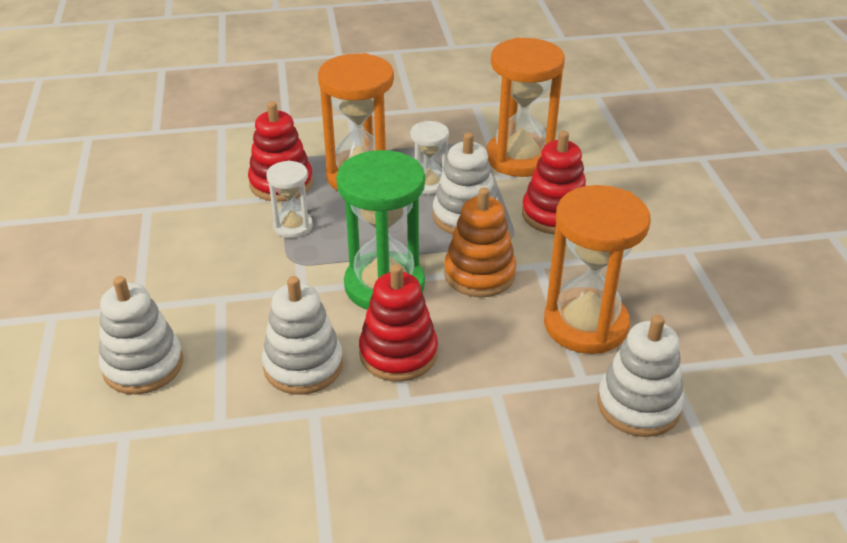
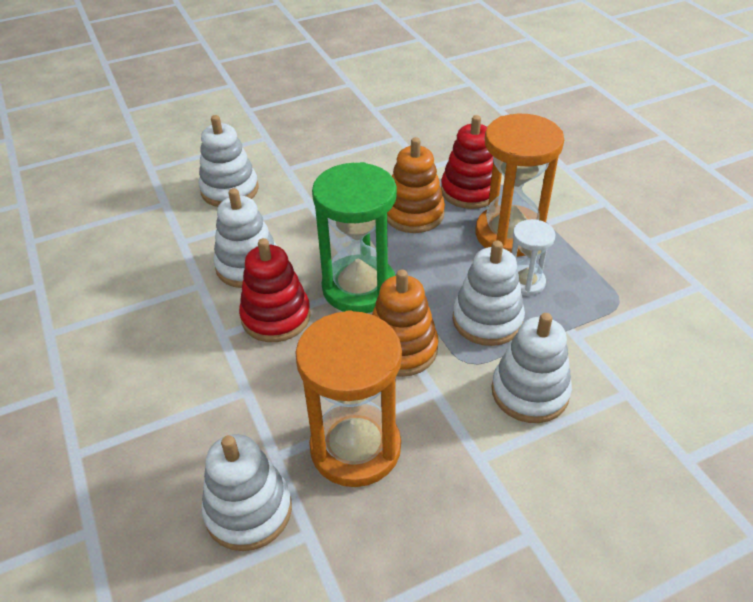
camera: 75 degrees right, 5 degrees up
(293, 226) = (414, 214): white hourglass -> orange stacking toy
(519, 158) = (619, 343): orange hourglass -> none
(554, 214) = (529, 392): red stacking toy -> white stacking toy

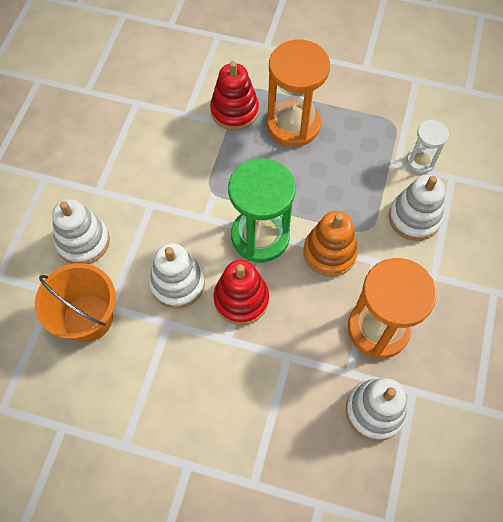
camera: 50 degrees left, 20 degrees up
(158, 235) = (88, 318): none -> orange bucket
(414, 214) = (224, 157): orange stacking toy -> none
(487, 320) = (348, 194): white stacking toy -> none
(525, 282) = (338, 151): white hourglass -> white hourglass (421, 161)

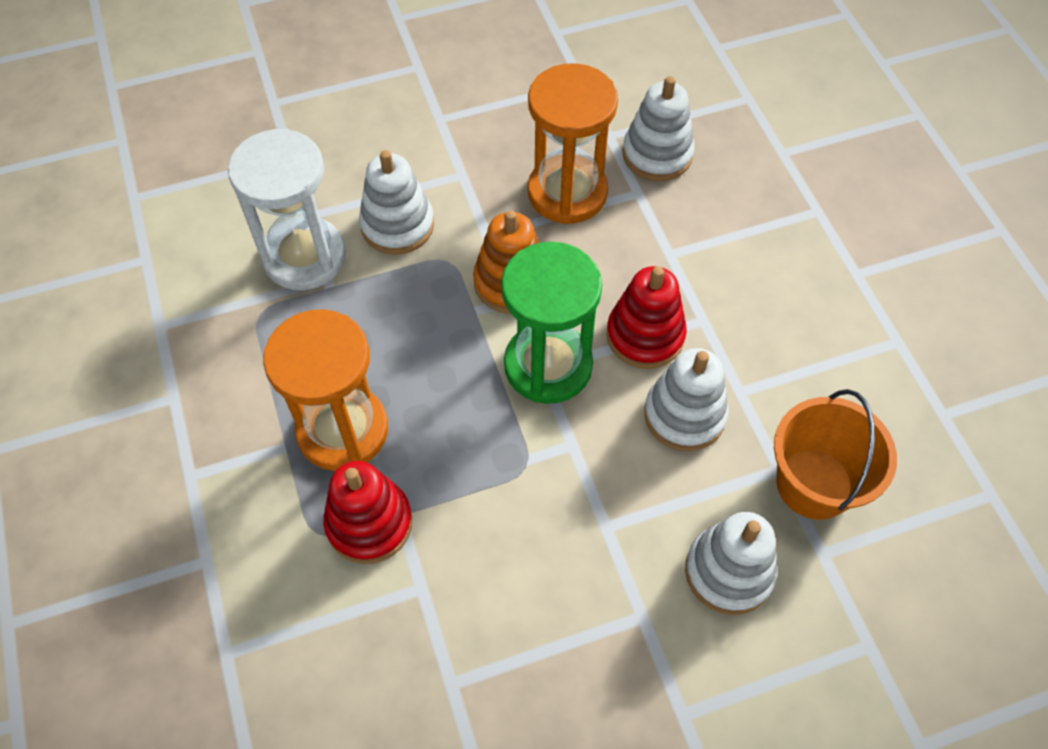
camera: 125 degrees left, 5 degrees down
(421, 161) = (304, 257): white hourglass -> white hourglass, size x1.90

